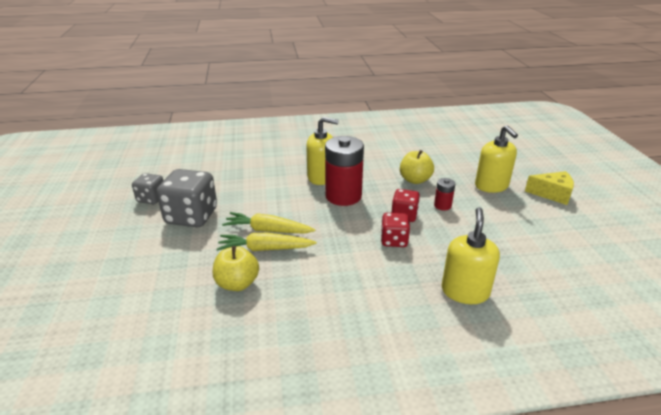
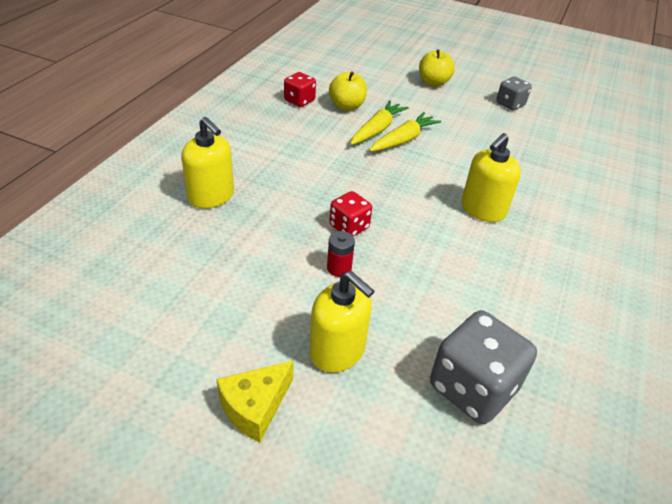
camera: 120 degrees right, 10 degrees up
(191, 216) = (461, 113): grey dice -> grey dice (473, 387)
(343, 196) = (426, 205): red battery -> none
(394, 240) = (317, 197): red dice -> red dice (299, 101)
(415, 180) = (416, 282): yellow apple -> yellow apple (433, 83)
(491, 186) = (337, 351): yellow soap dispenser -> yellow soap dispenser turned 150 degrees counterclockwise

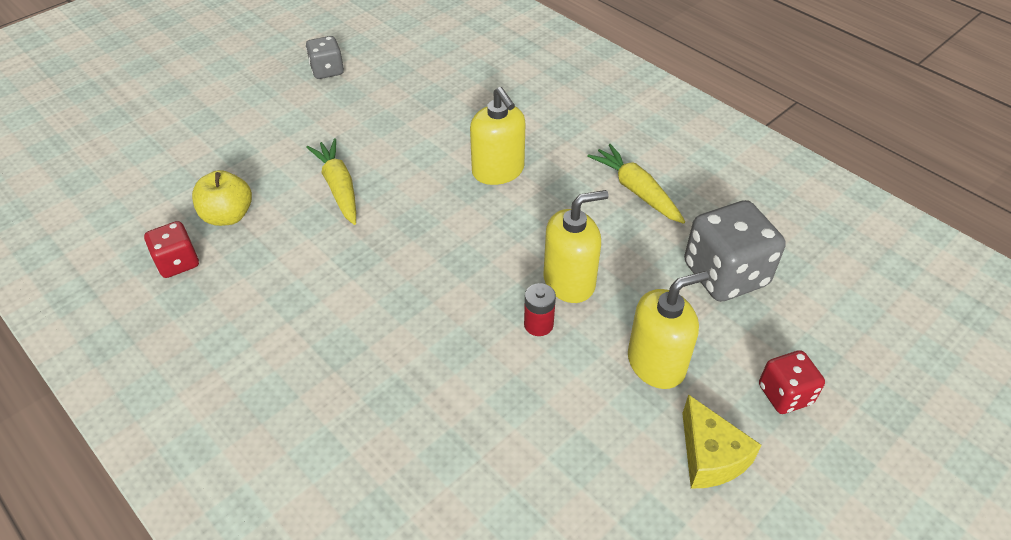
camera: 65 degrees left, 5 degrees up
(211, 196) = (345, 424): yellow soap dispenser -> yellow soap dispenser (569, 281)
(349, 227) = (474, 293): red dice -> red dice (785, 394)
(377, 129) = (302, 204): yellow carrot -> yellow carrot (636, 190)
(433, 83) = (234, 114): yellow apple -> none

